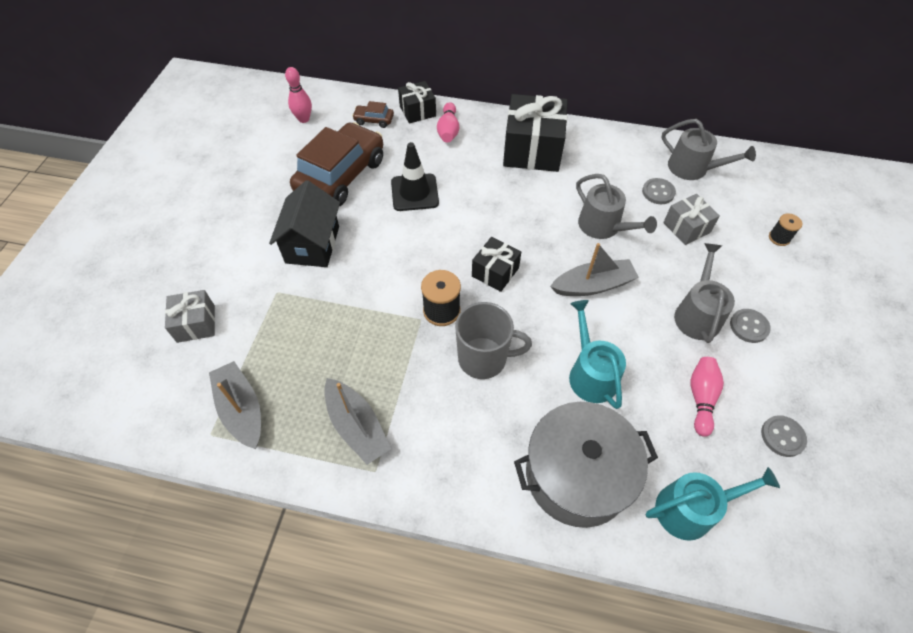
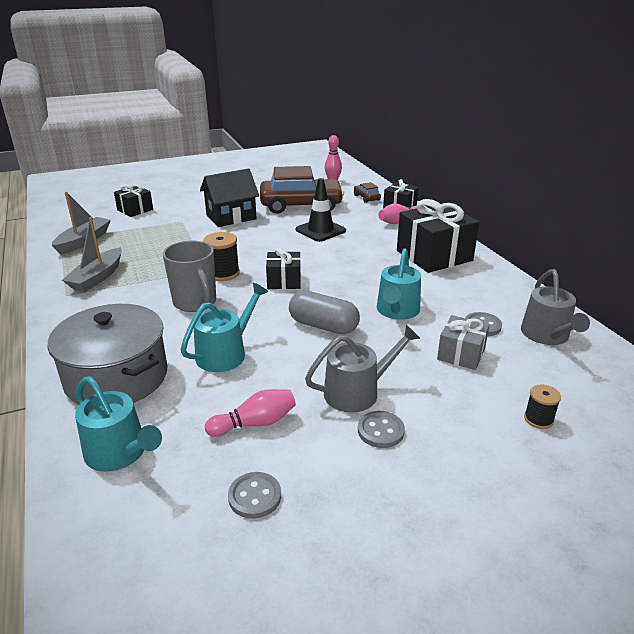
camera: 55 degrees right, 25 degrees down
(196, 323) = (135, 210): grey gift -> black gift
(593, 285) = (323, 326): grey boat -> grey capsule
(603, 226) = (397, 311): grey watering can -> turquoise watering can

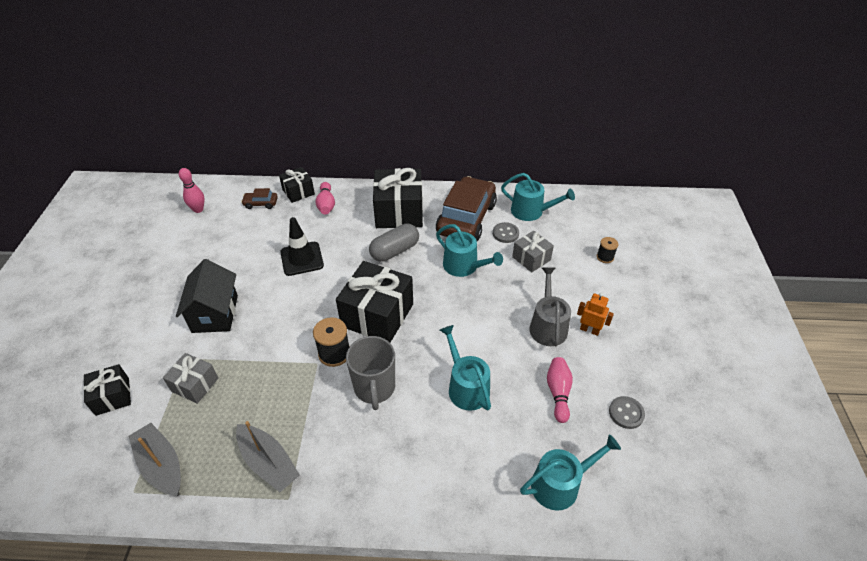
camera: 65 degrees left, 15 degrees up
(117, 377) = (463, 471): grey pot -> none
(158, 231) = (195, 385): none -> grey gift
(195, 302) = (374, 388): grey mug -> grey mug turned 90 degrees clockwise
(284, 281) = (377, 315): black gift -> black gift, size x1.83
(301, 205) = (236, 252): brown car -> brown car (466, 218)
(323, 326) = (460, 314): grey capsule -> grey capsule (394, 251)
(380, 431) = (589, 330): grey button -> orange robot
(547, 335) = (531, 211): grey watering can -> turquoise watering can

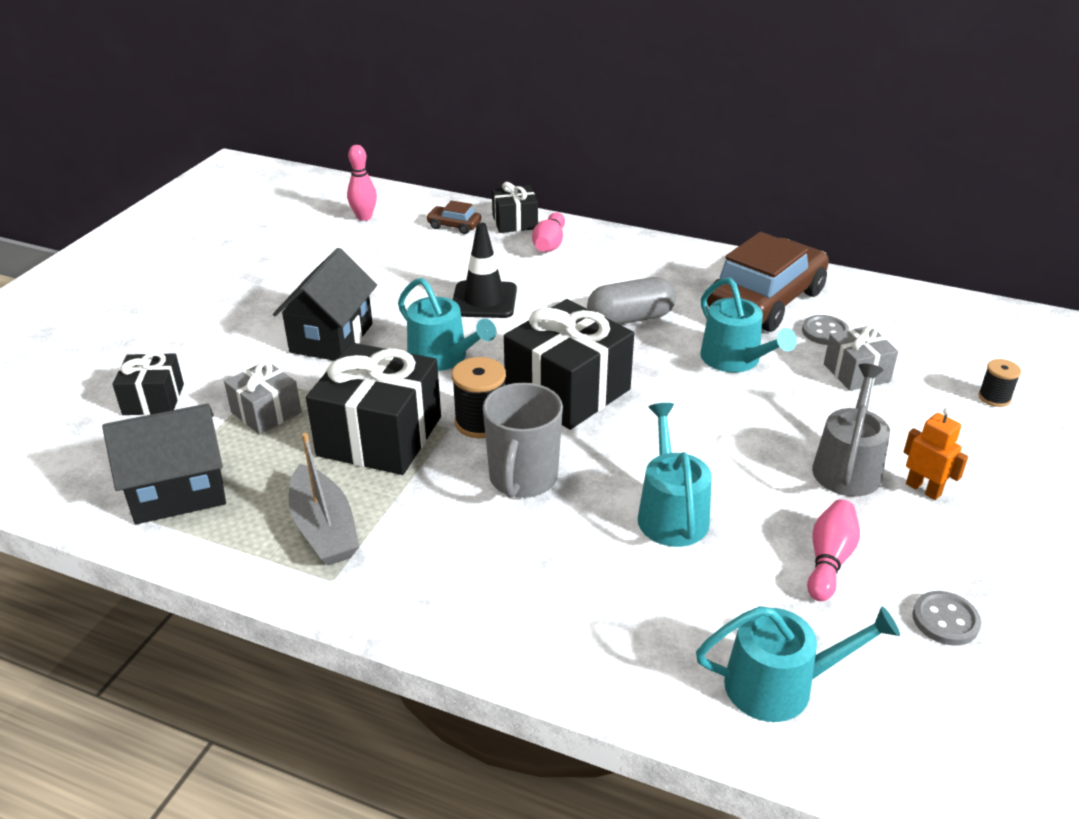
camera: 20 degrees right, 10 degrees down
(161, 465) = (178, 492): grey boat -> black house
(399, 212) = (658, 273): black gift -> black gift (380, 436)
(531, 211) = (882, 312): turquoise watering can -> turquoise watering can (442, 357)

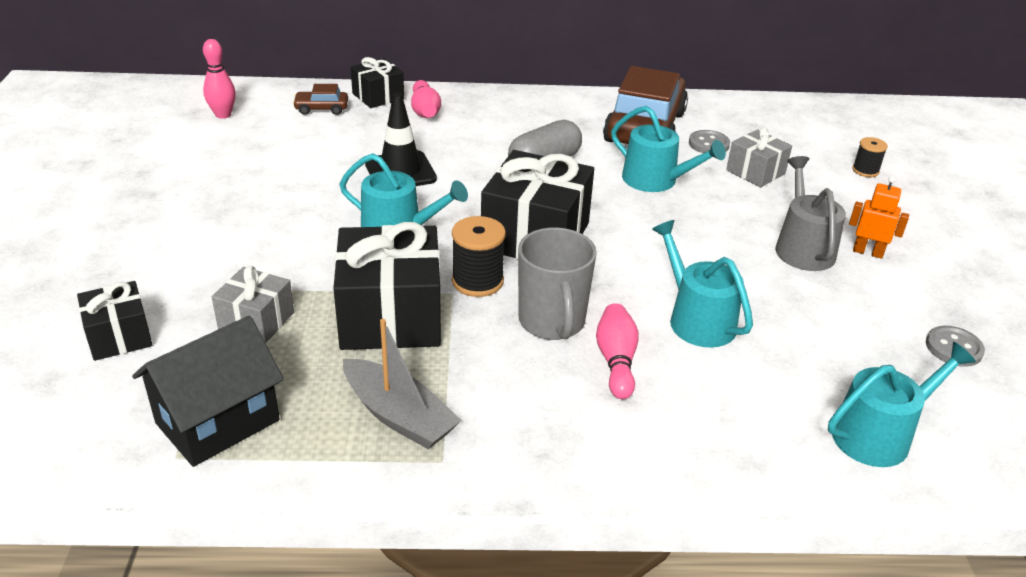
camera: 25 degrees left, 0 degrees up
(331, 338) = (273, 235): black house -> none
(829, 560) = (842, 325): pink bowling pin -> pink bowling pin (616, 361)

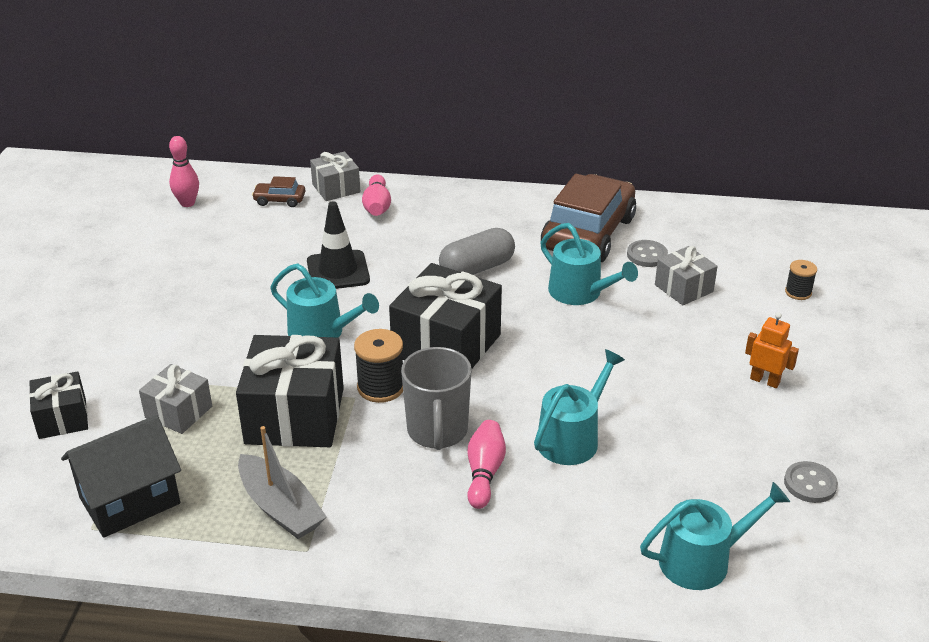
camera: 10 degrees right, 0 degrees up
(378, 96) = (336, 188): black gift -> grey gift
(697, 319) = (572, 438): turquoise watering can -> turquoise watering can turned 60 degrees clockwise
(802, 248) = (701, 372): grey watering can -> none

